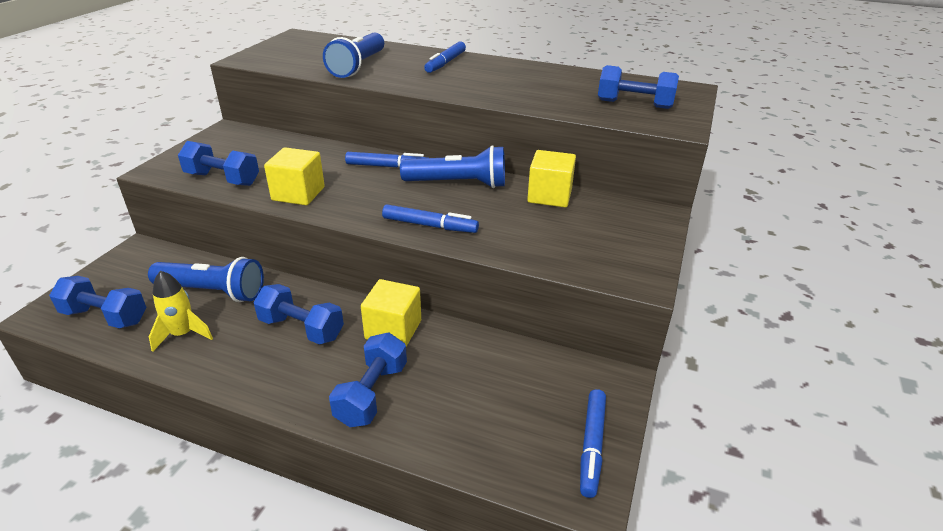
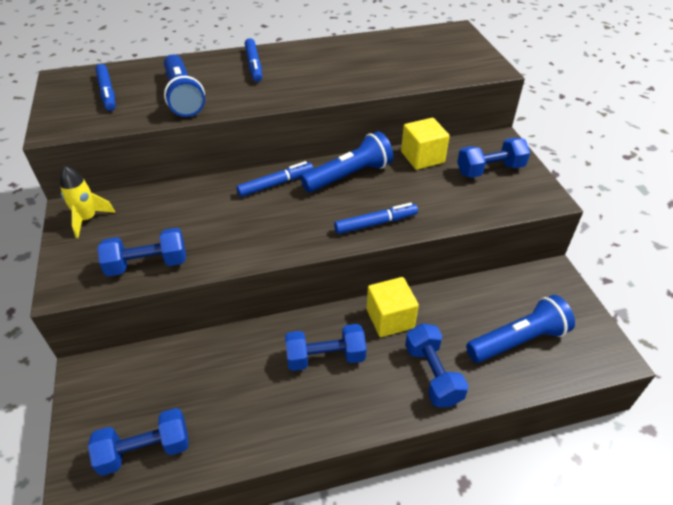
camera: 35 degrees left, 10 degrees up
(183, 334) = (238, 420): yellow rocket -> yellow rocket (88, 219)
(212, 292) = (213, 370): blue flashlight -> blue flashlight (518, 340)
(298, 194) = (237, 245): yellow cube -> none
(592, 446) = (585, 325): blue marker -> blue marker (107, 92)
(634, 104) = (443, 59): blue dumbbell -> blue dumbbell (490, 170)

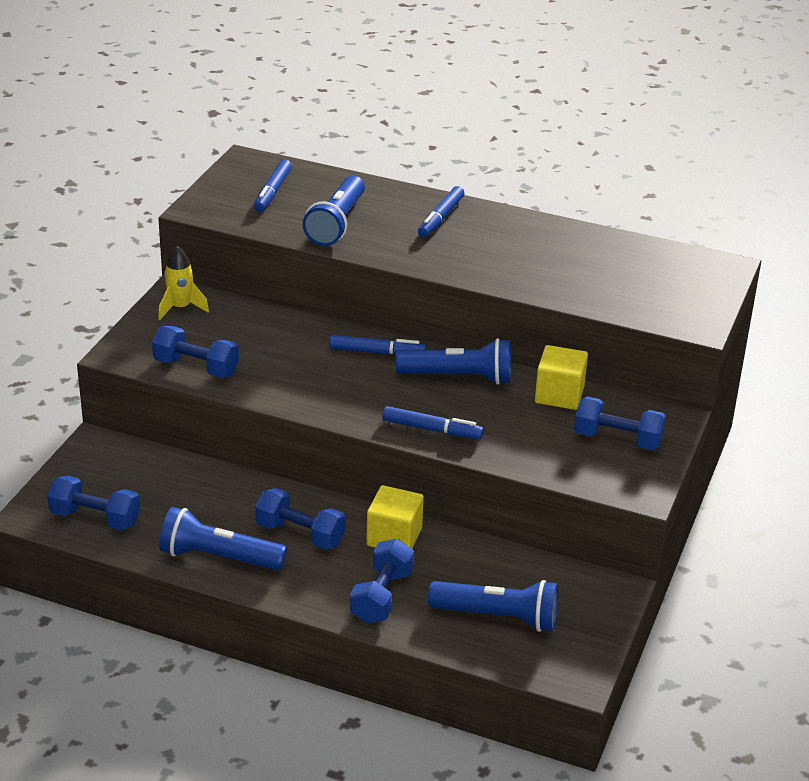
camera: 35 degrees right, 10 degrees down
(284, 420) = (218, 557): none -> blue flashlight

